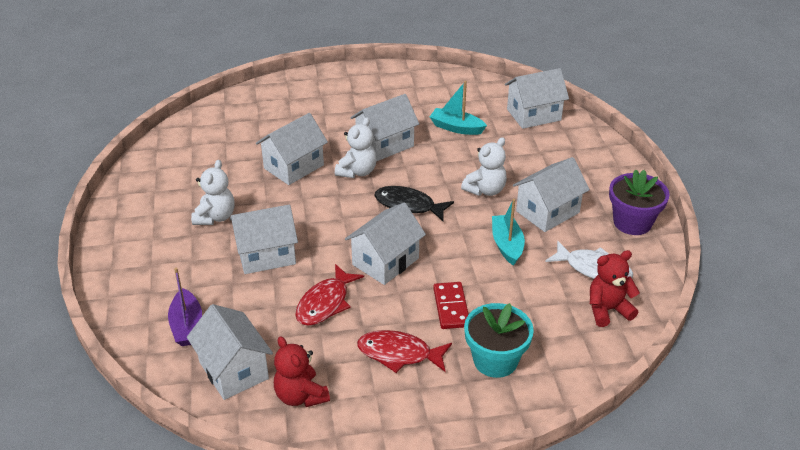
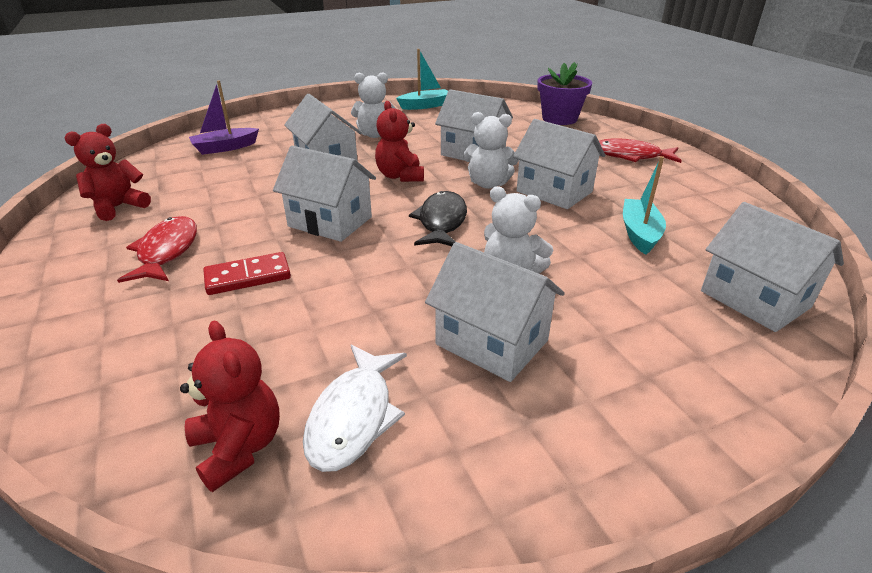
camera: 75 degrees right, 5 degrees down
(233, 370) = (164, 173): white house -> none
(320, 214) = (400, 176): none -> red teddy bear
(325, 303) = (255, 199): red fish -> red fish (630, 156)
(495, 360) = (137, 326): turquoise flower pot -> none
(507, 245) = (390, 308): turquoise boat -> turquoise boat (425, 106)
(632, 222) = (520, 469): purple flower pot -> purple flower pot (559, 119)

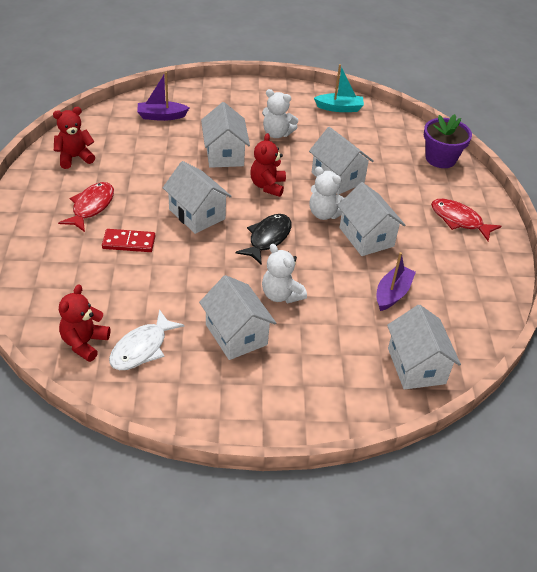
camera: 20 degrees right, 10 degrees up
(239, 447) = (84, 343): red teddy bear -> red teddy bear turned 150 degrees counterclockwise
(639, 233) = (392, 293): turquoise boat -> purple boat

